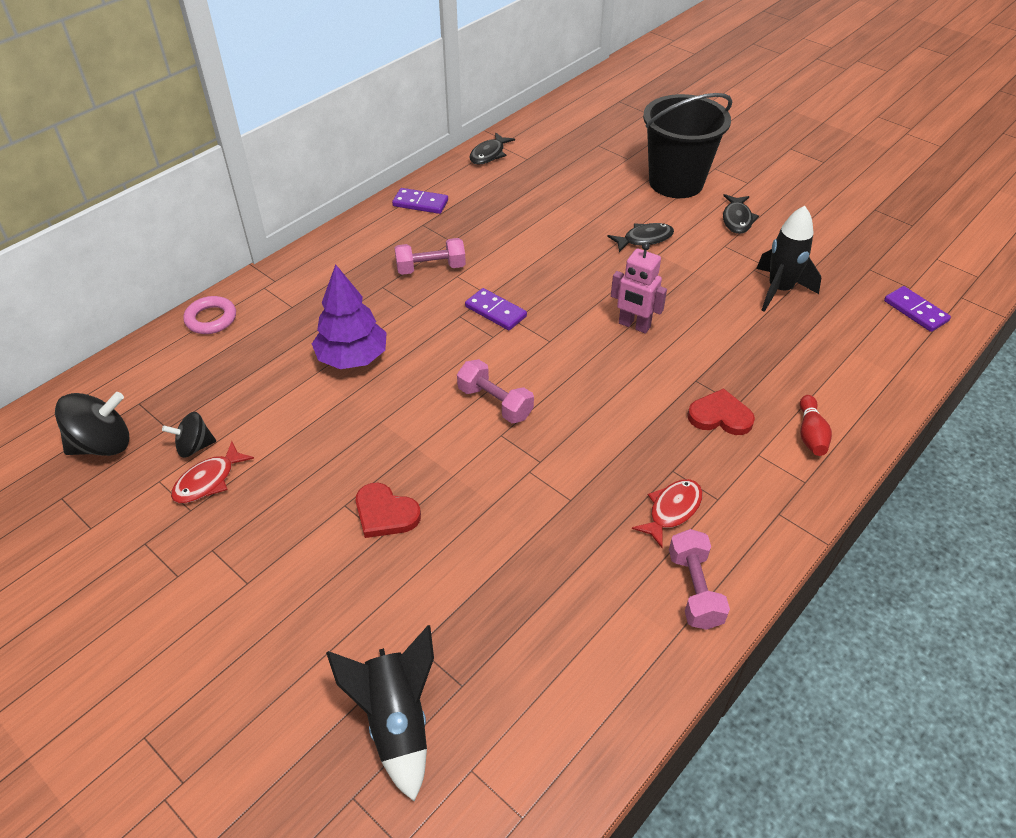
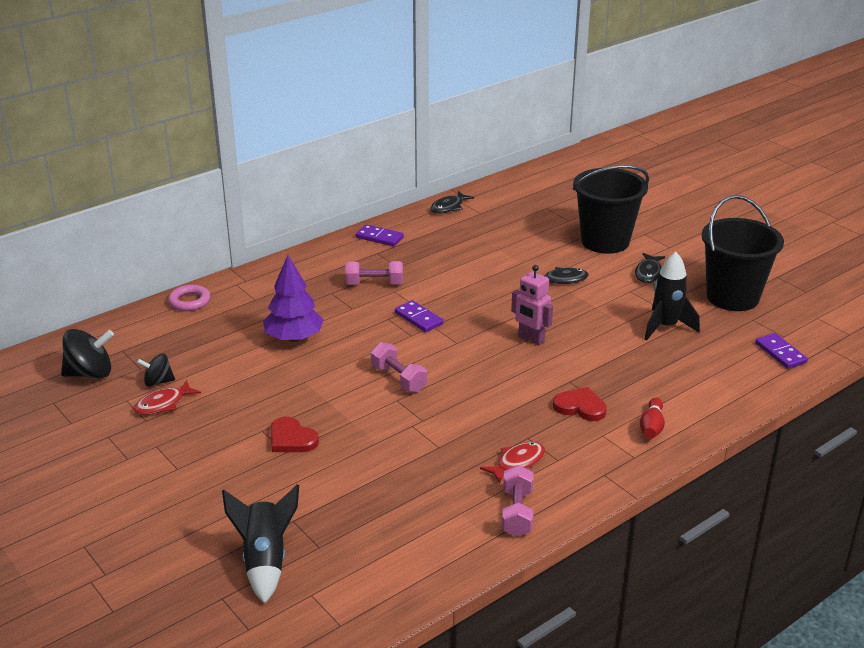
camera: 10 degrees right, 15 degrees down
(837, 241) = (732, 297): none -> black bucket

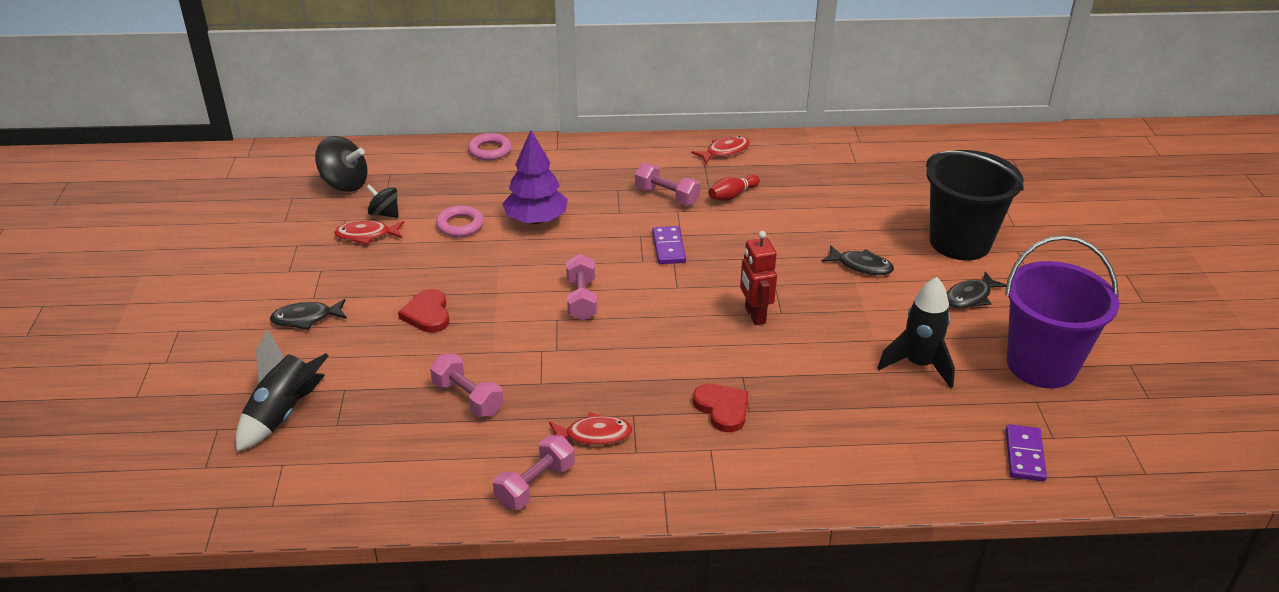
camera: 35 degrees right, 5 degrees up
(236, 365) = (460, 225): none -> pink ring
(379, 237) = (724, 151): purple domino -> red fish
(397, 481) = (468, 398): none -> pink dumbbell
(448, 207) = (829, 144): black fish -> black fish (306, 318)
(531, 339) = (754, 315): pink robot -> red robot
(651, 427) = (773, 466): red bowling pin -> red bowling pin (732, 195)
(732, 297) = (1041, 365): black bucket -> purple bucket

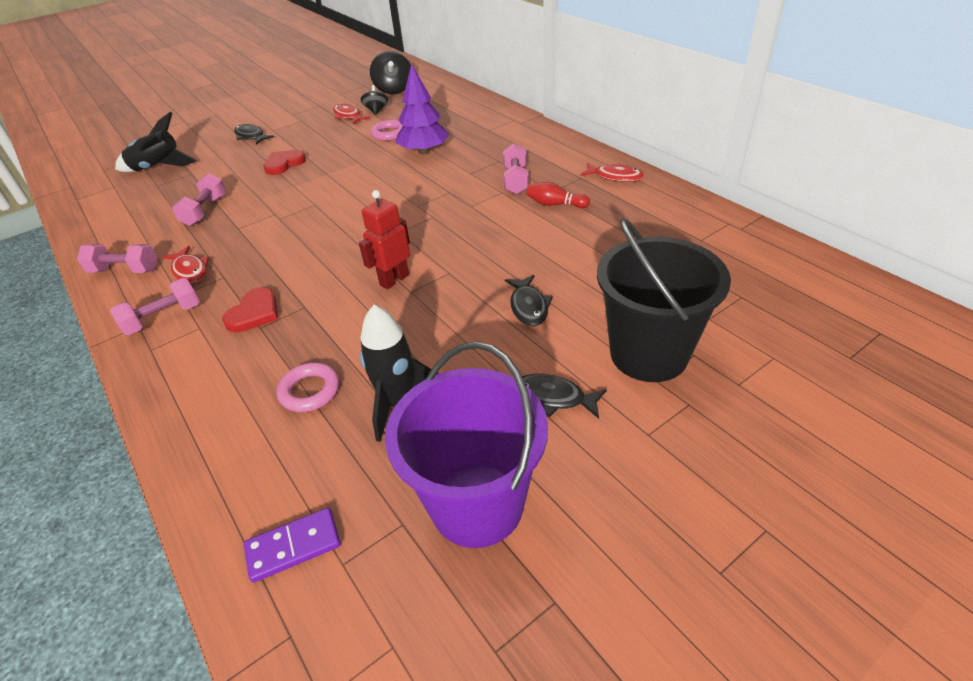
camera: 60 degrees right, 5 degrees up
(490, 150) = (486, 106): pink ring -> pink ring (310, 391)
(581, 299) = (346, 203): pink dumbbell -> pink dumbbell (163, 318)
(669, 247) = (447, 208): purple domino -> none

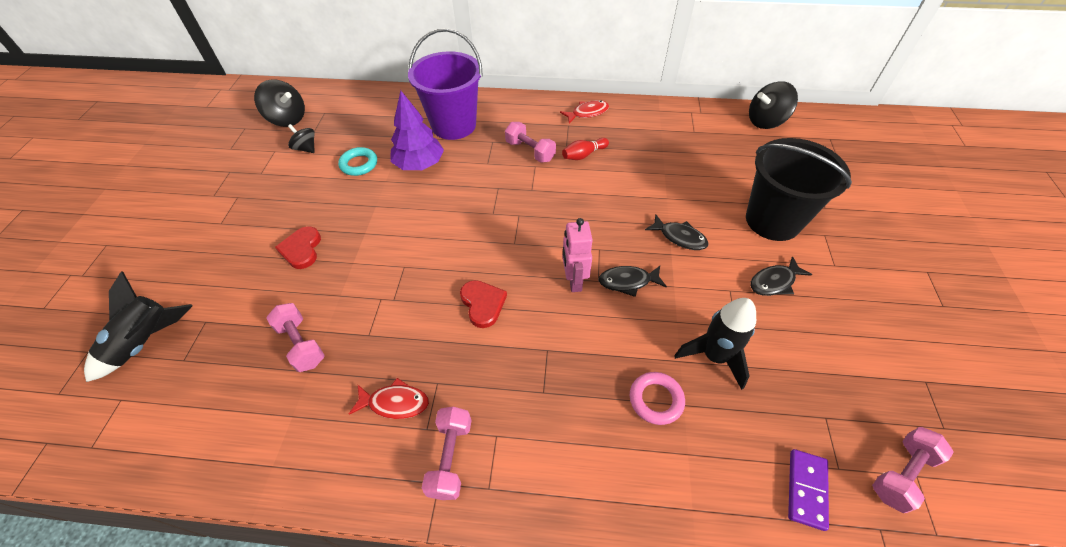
camera: 50 degrees left, 10 degrees up
(125, 270) = (323, 457): pink dumbbell -> pink dumbbell (901, 474)
(251, 136) = (206, 243): black fish -> black fish (628, 282)
(254, 313) = (519, 386): red heart -> red heart (483, 304)
(348, 116) = (285, 167): red fish -> none
(389, 133) = (359, 164): pink ring -> turquoise ring
(394, 280) = (574, 281): red robot -> pink robot
(477, 504) = (835, 371): purple bucket -> purple bucket (454, 125)
(812, 273) = (765, 121): none -> black spinning top

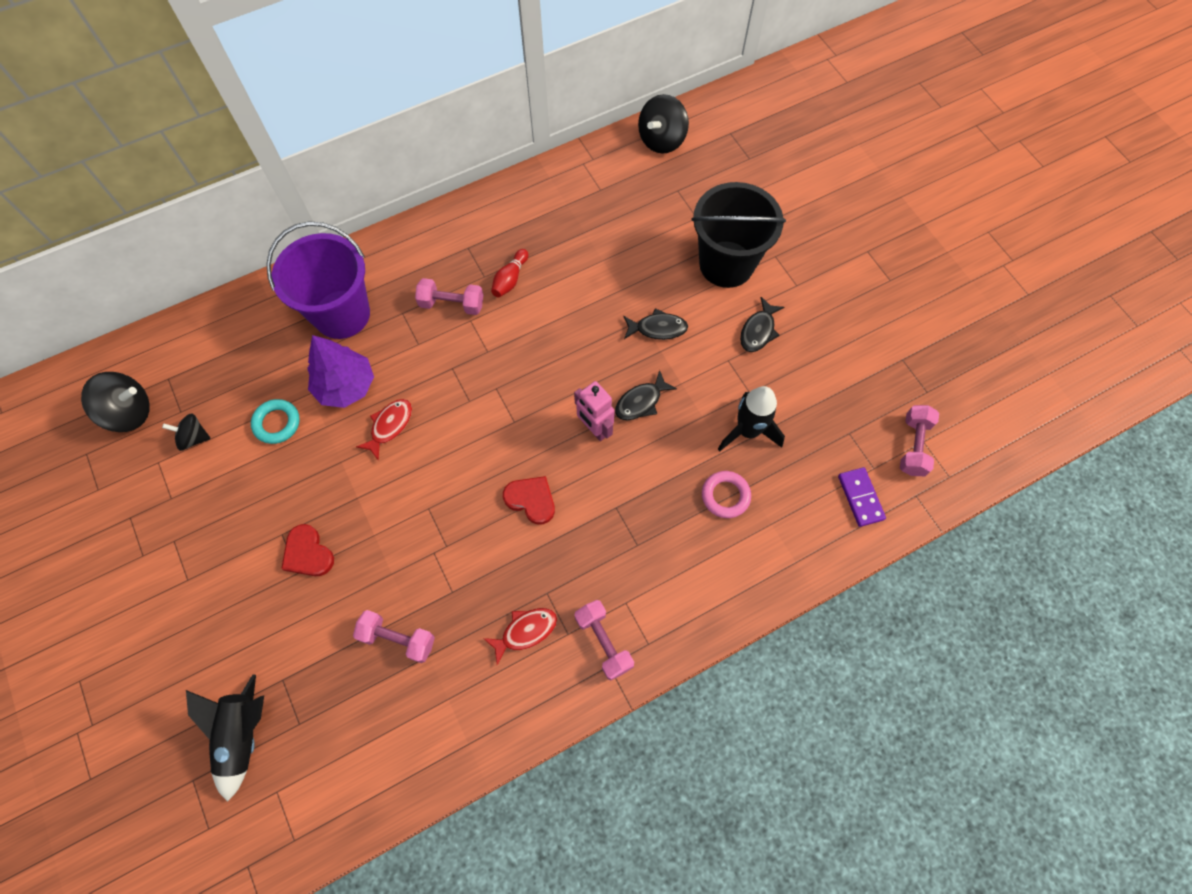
camera: 35 degrees left, 15 degrees up
(587, 113) = (477, 220): red fish -> red fish (389, 426)

